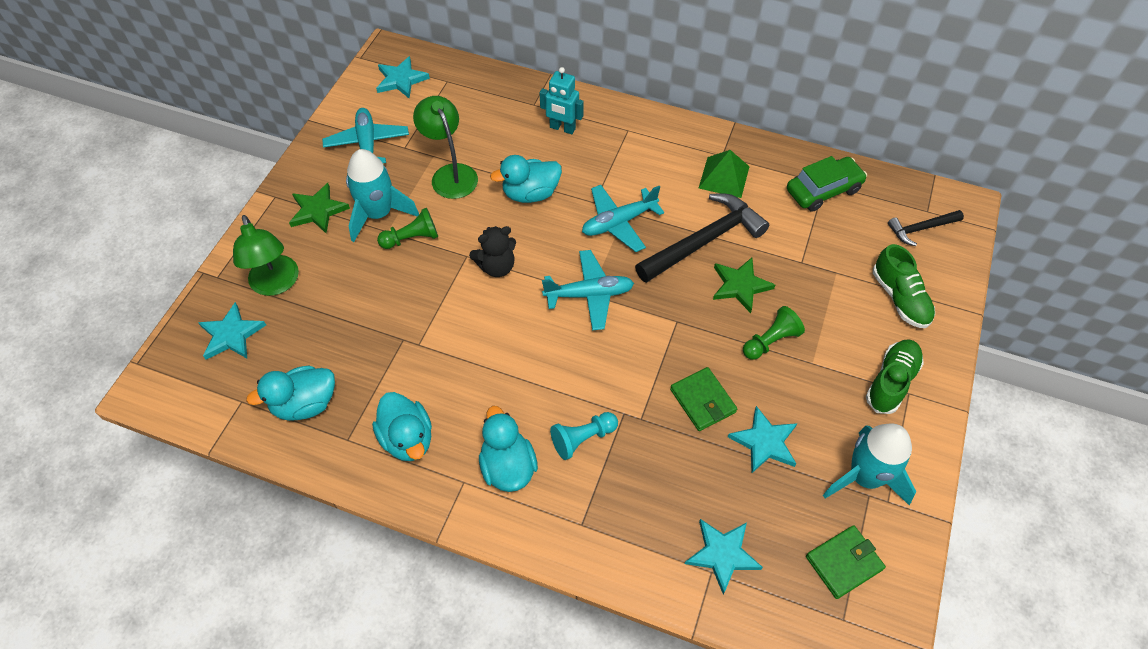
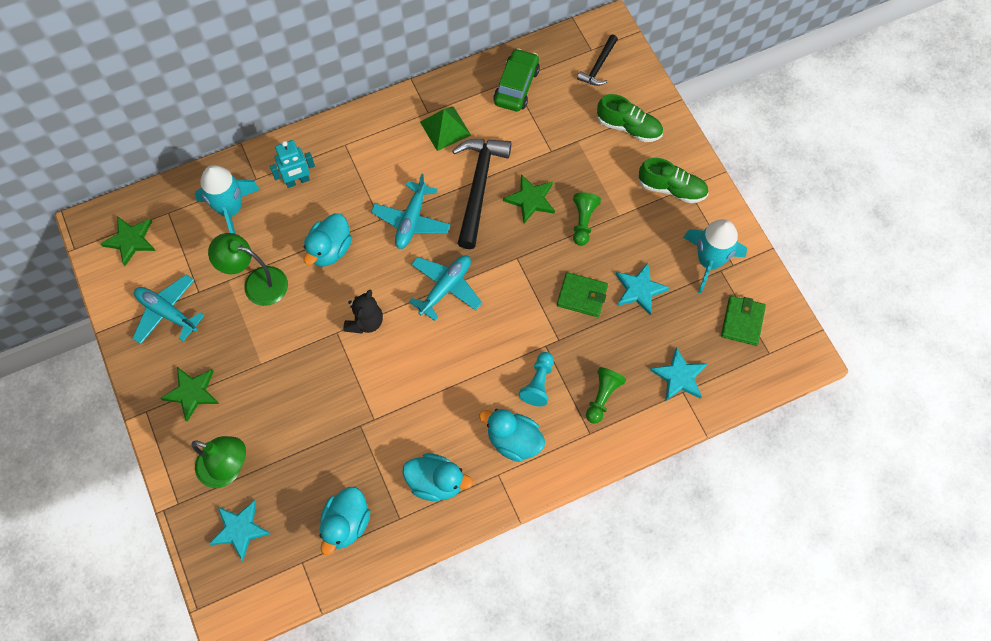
camera: 45 degrees left, 10 degrees up
(378, 214) = (240, 357): turquoise rocket -> turquoise rocket (230, 210)
(401, 80) = (131, 240): turquoise star -> green star
(412, 238) = (284, 353): green pawn -> green pawn (602, 397)
(891, 382) = (672, 188): green shoe -> green shoe turned 120 degrees clockwise

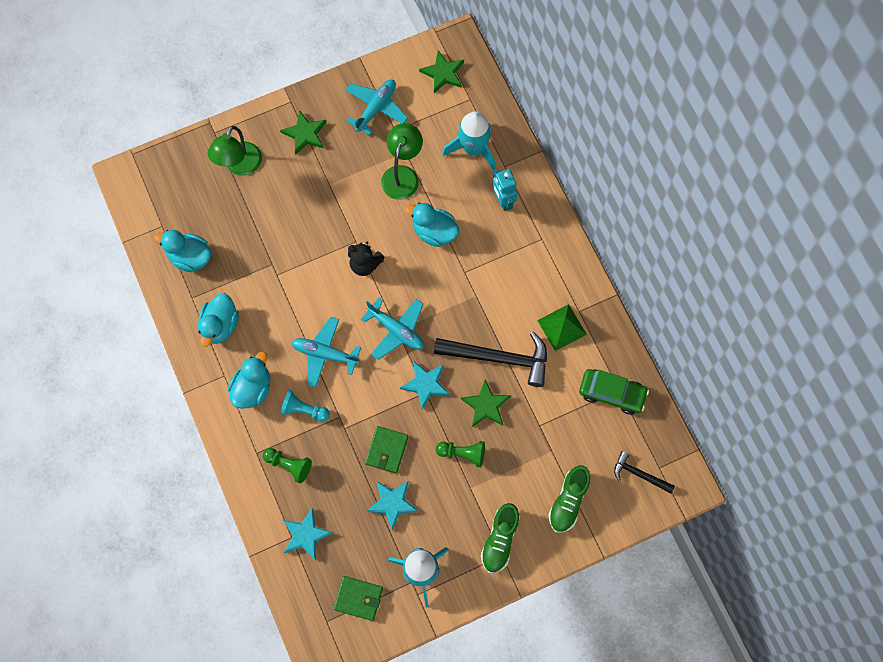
camera: 90 degrees right, 5 degrees up
(240, 529) = (190, 179): turquoise star -> turquoise star (425, 384)
(411, 221) = (463, 299): turquoise plane -> turquoise plane (325, 354)

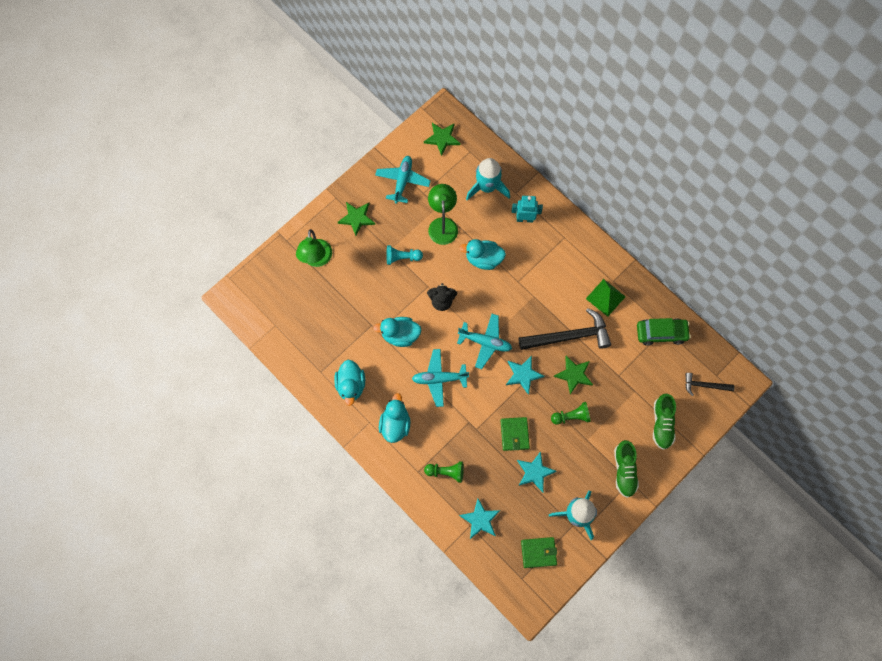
camera: 20 degrees left, 0 degrees up
(190, 257) = (306, 341): turquoise duck -> turquoise duck (400, 335)
(304, 410) = (440, 426): turquoise pawn -> turquoise pawn (402, 258)
(503, 201) = (525, 219): turquoise robot -> turquoise robot turned 135 degrees clockwise

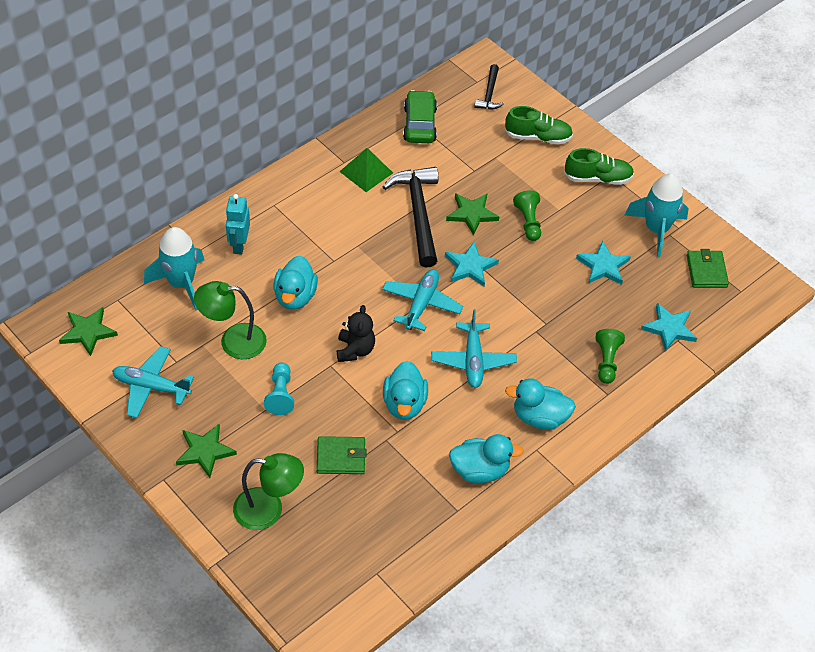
camera: 90 degrees left, 20 degrees down
(514, 434) = (552, 282): green wallet -> green wallet (341, 457)

